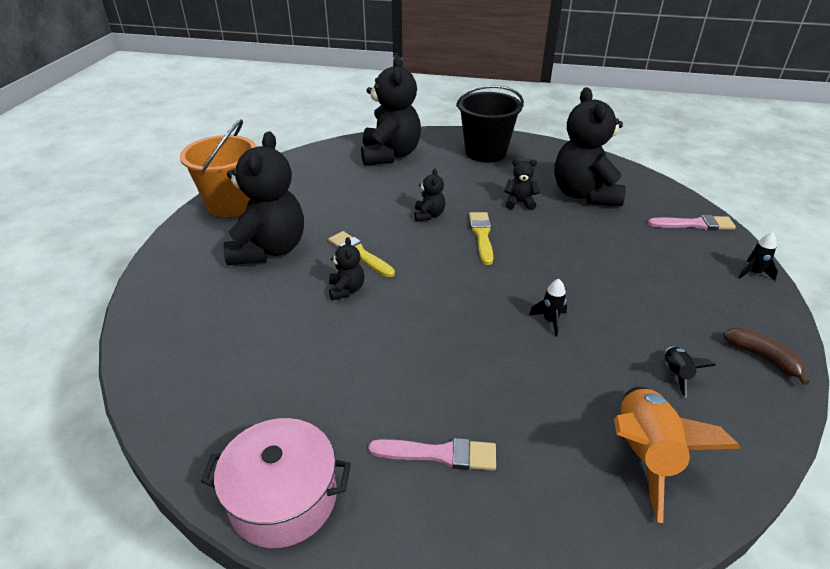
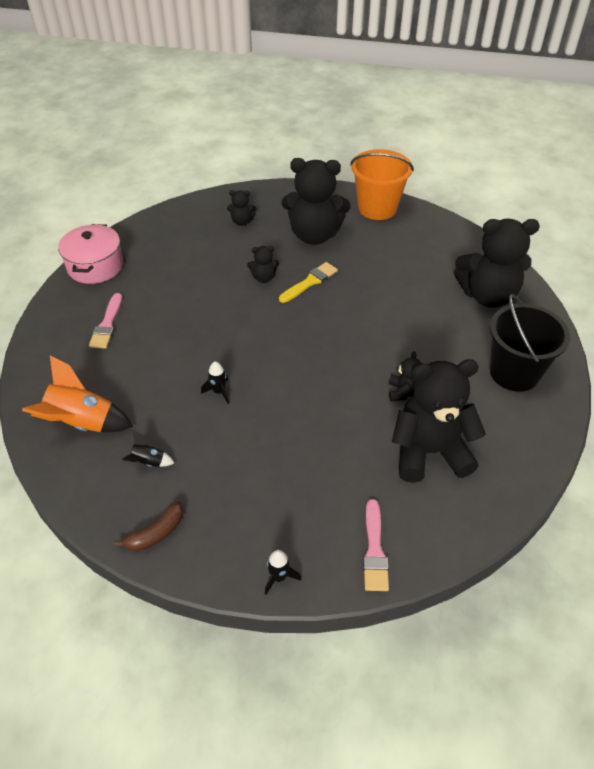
camera: 90 degrees right, 10 degrees up
(429, 215) = (372, 323): black teddy bear -> black teddy bear (242, 222)
(481, 235) = (340, 358): yellow brush -> none

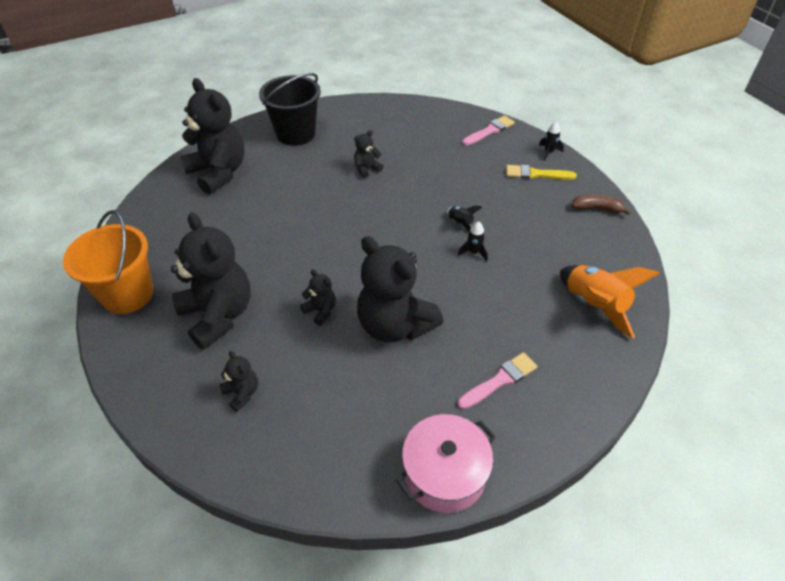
camera: 130 degrees left, 0 degrees up
(148, 462) = (567, 246): black rocket -> black rocket (460, 223)
(310, 282) = (296, 276): yellow brush -> yellow brush (536, 174)
(429, 452) = (402, 140): black teddy bear -> black teddy bear (395, 325)

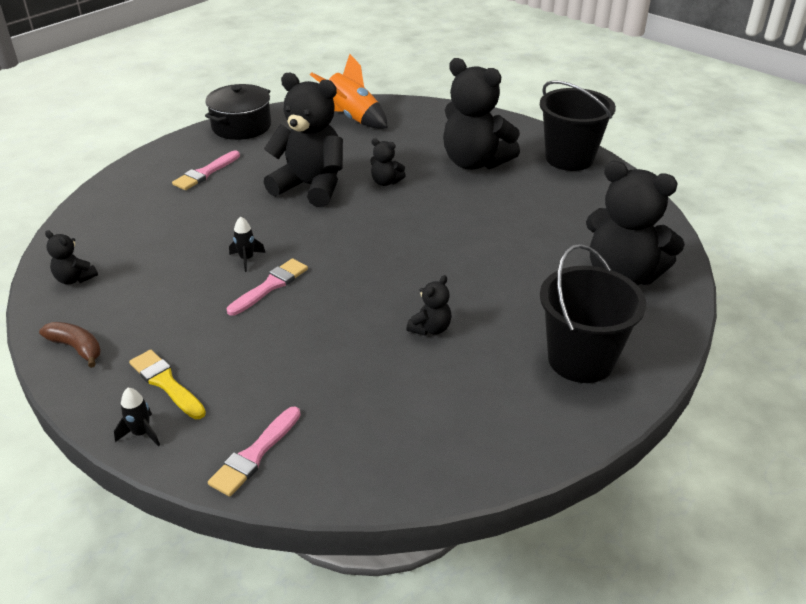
camera: 160 degrees right, 10 degrees down
(128, 294) = (569, 158): orange bucket -> black bucket
(242, 393) = (411, 130): black teddy bear -> black teddy bear (75, 279)
(444, 473) = (241, 126): pink pot -> black pot
(460, 223) = (270, 286): black rocket -> pink brush
(536, 174) = (166, 383): yellow brush -> yellow brush turned 120 degrees counterclockwise
(594, 305) = (107, 239): orange rocket -> orange rocket (352, 118)
(597, 209) = (77, 348): brown banana -> brown banana turned 135 degrees counterclockwise

